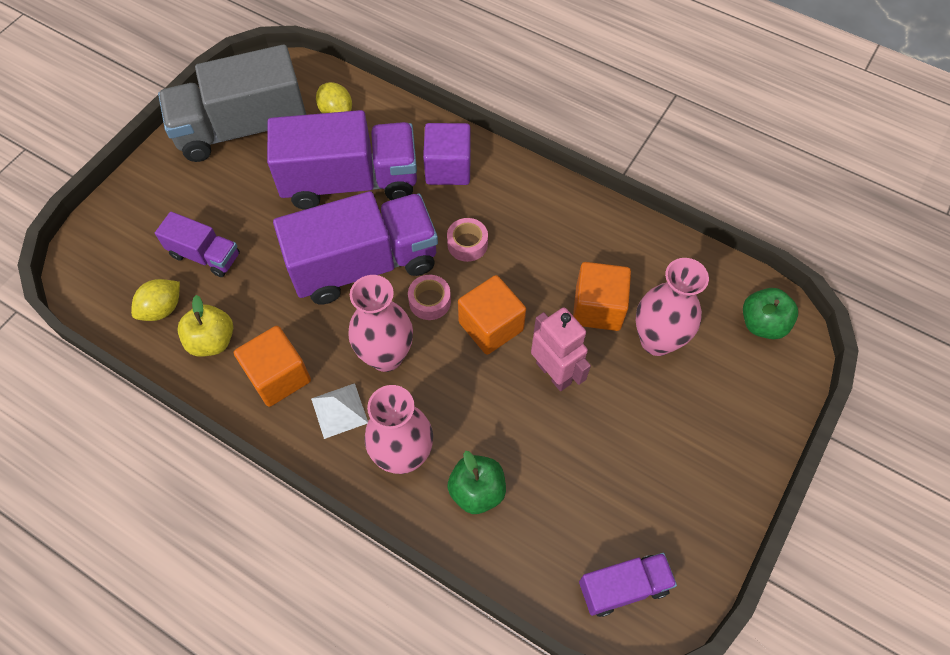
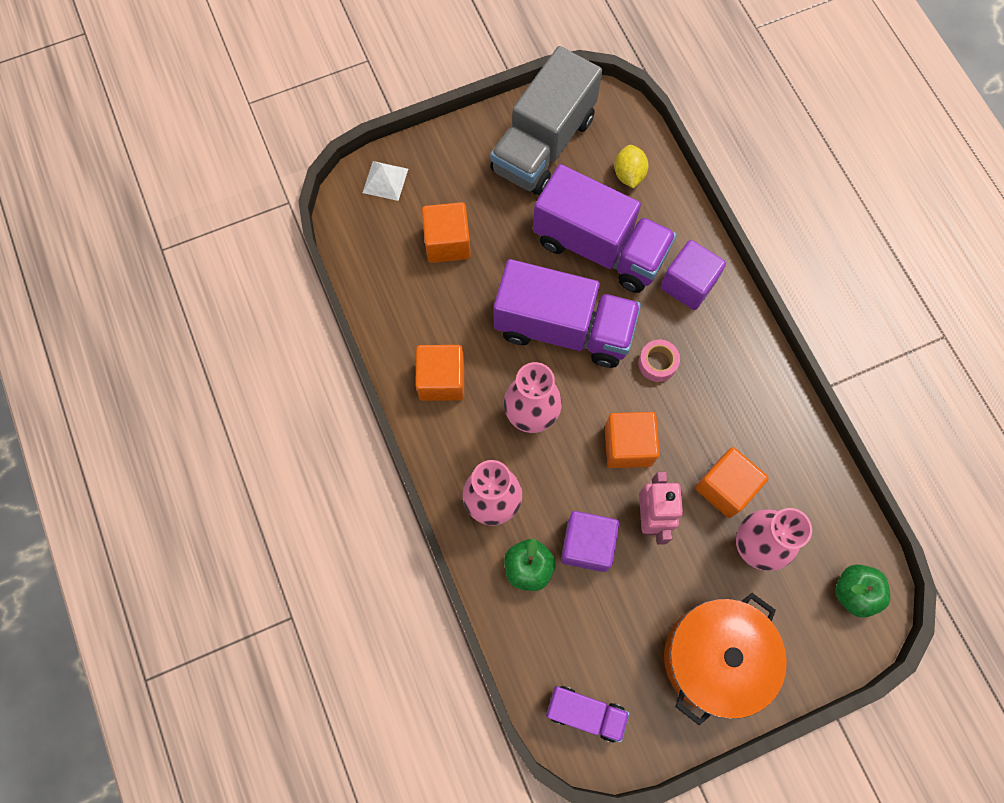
camera: 35 degrees right, 10 degrees up
(162, 309) = (391, 269): yellow lemon -> none
(205, 255) = (447, 242): purple truck -> orange cube
(212, 341) = (411, 319): yellow apple -> none
(242, 129) = (543, 144): grey truck -> grey truck turned 75 degrees counterclockwise
(339, 410) = (469, 437): white pyramid -> white pyramid (385, 180)
(430, 301) = (594, 393): pink tape -> none
(516, 434) = (587, 545): none -> purple cube
(696, 455) = (714, 658): none -> orange pot

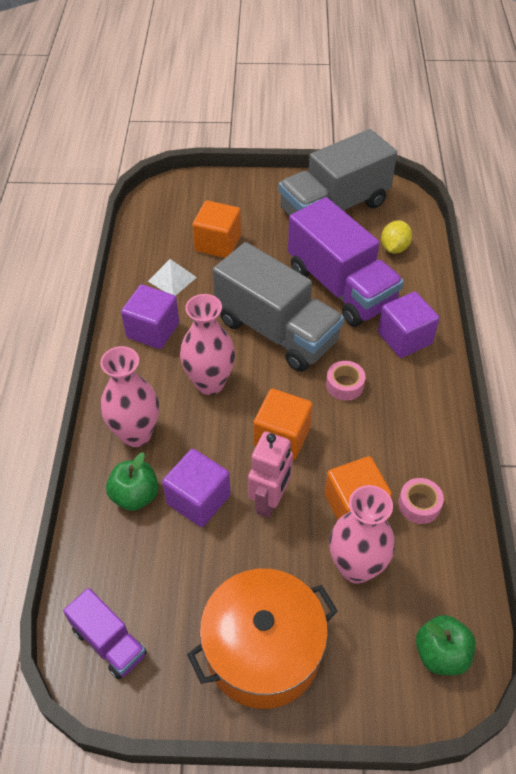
camera: 25 degrees right, 20 degrees down
(385, 180) = (195, 191): white pyramid -> white pyramid (172, 279)
(441, 380) = (153, 330): orange cube -> purple cube
(563, 328) = (276, 331): purple truck -> grey truck
(779, 461) = (419, 505): none -> pink tape

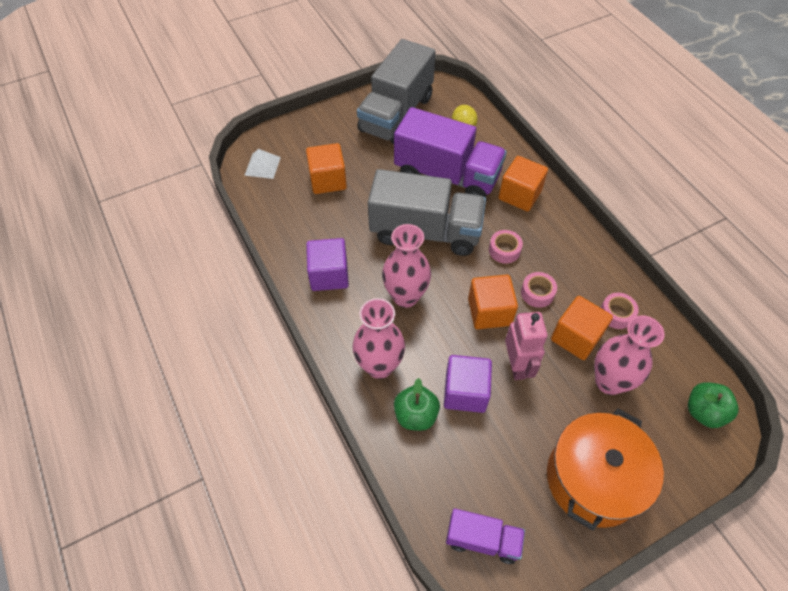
camera: 30 degrees left, 5 degrees up
(172, 279) = (313, 225): white pyramid -> white pyramid (262, 166)
(347, 442) = (537, 293): none -> pink tape
(404, 338) = (519, 195): purple cube -> orange cube

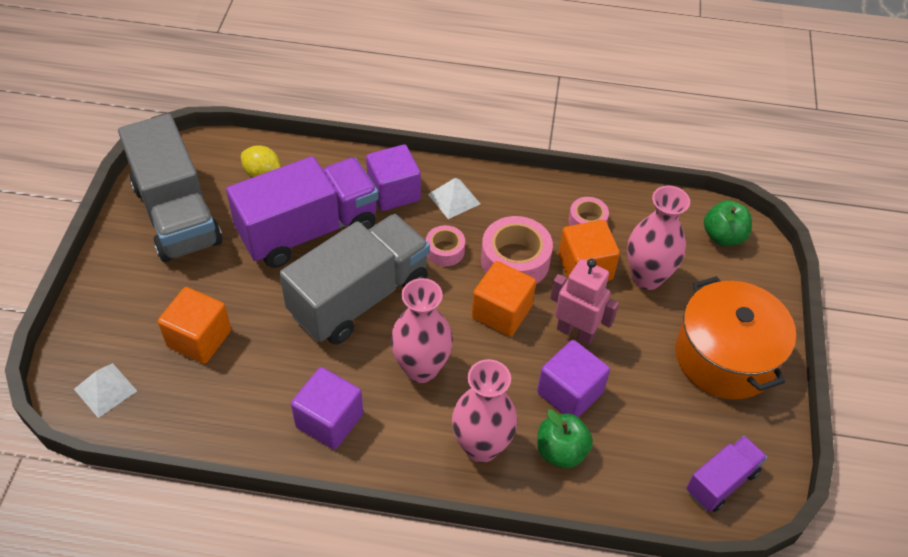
camera: 55 degrees left, 5 degrees down
(519, 195) = (394, 192): orange cube -> purple cube
(537, 293) = (515, 261): pink tape -> pink tape, size x1.75
(549, 228) = (454, 199): none -> white pyramid

